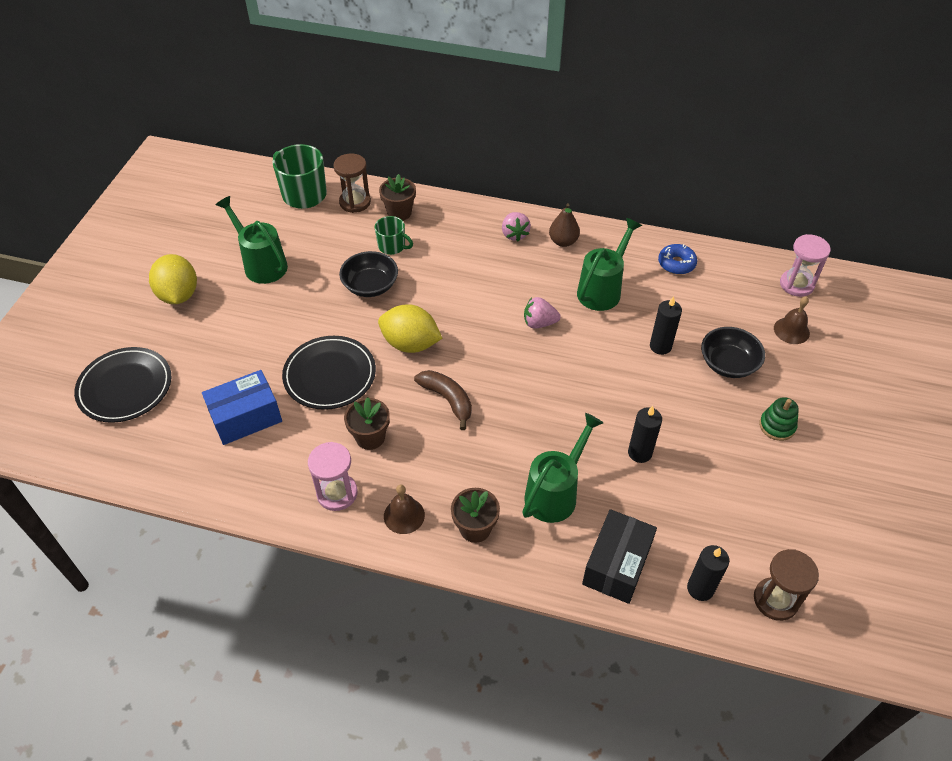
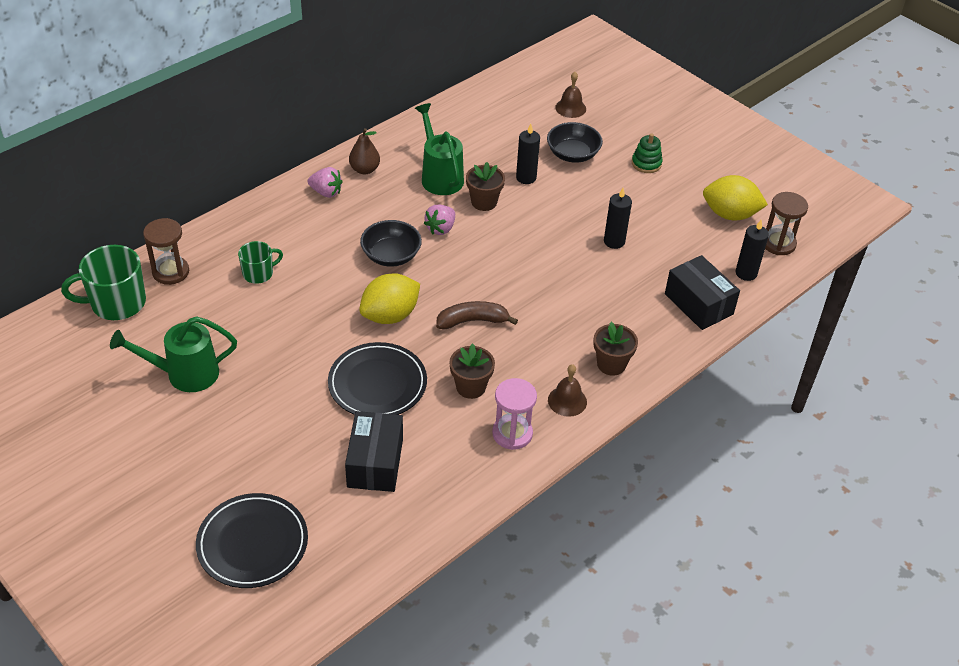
camera: 60 degrees left, 5 degrees down
(179, 295) = (162, 455): yellow lemon -> yellow lemon (730, 214)
(246, 417) = (375, 463): blue box -> black box
(370, 285) = (294, 310): black bowl -> black bowl (391, 255)
(399, 213) = (219, 249): brown flower pot -> brown flower pot (484, 202)
(555, 493) = (614, 304): green watering can -> none
(676, 264) = (452, 124): blue donut -> none
(796, 284) = (531, 80): pink hourglass -> none

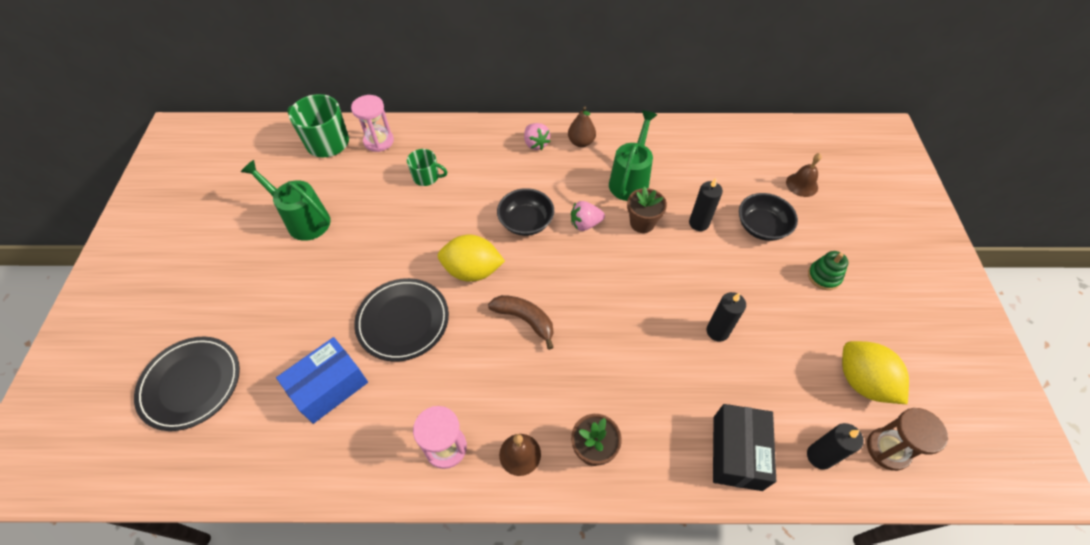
camera: 45 degrees right, 10 degrees up
(171, 272) = (379, 141): brown hourglass -> pink hourglass
(375, 463) = (329, 387): black box -> blue box
(471, 387) = (462, 377): brown flower pot -> none

